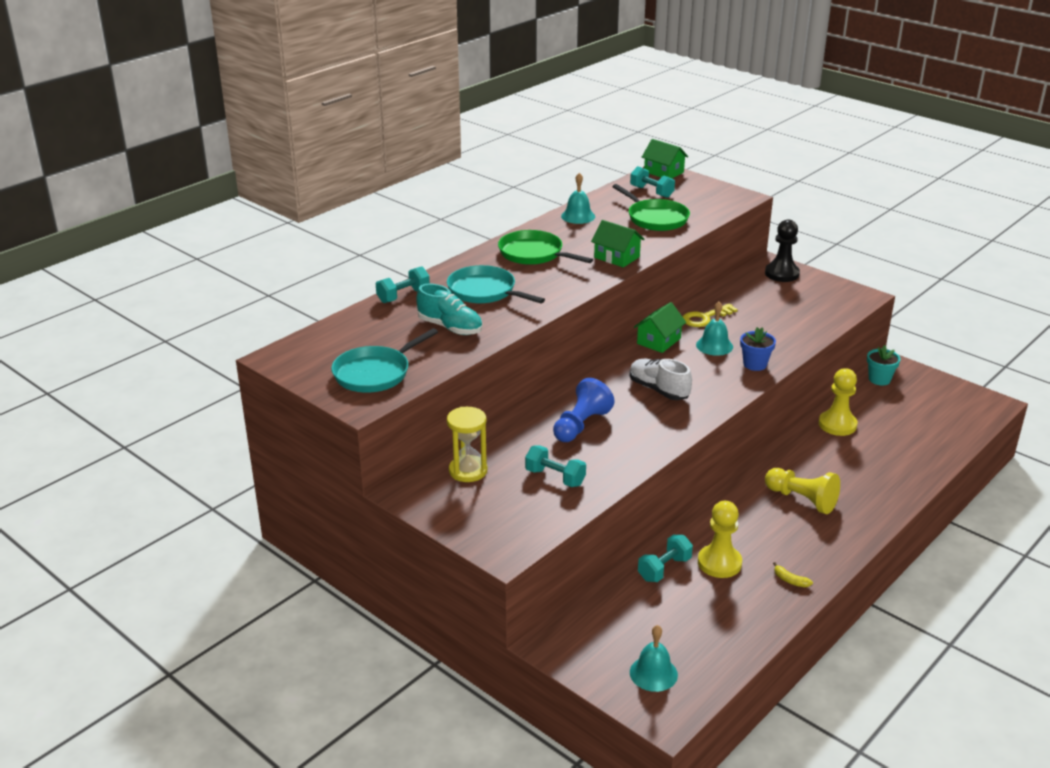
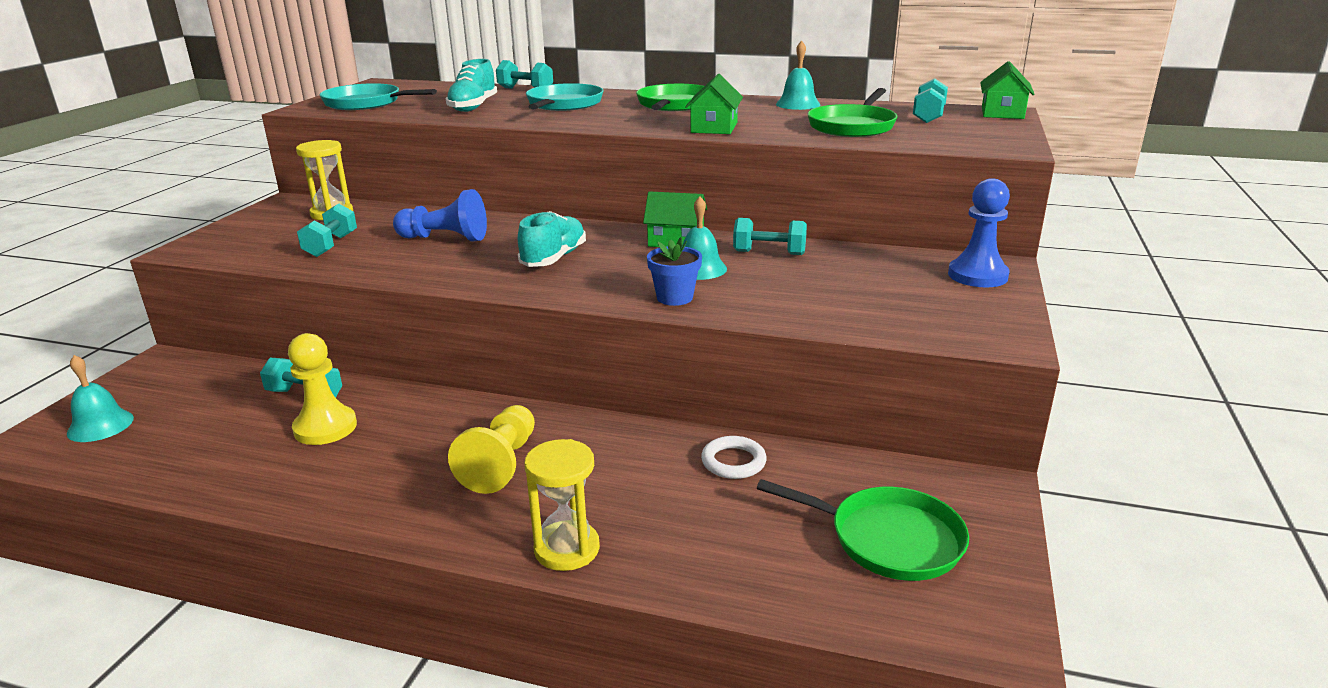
camera: 65 degrees right, 5 degrees down
(658, 390) = (554, 258): white shoe -> turquoise shoe
(705, 318) = (769, 253): yellow key -> turquoise dumbbell
(782, 274) = (977, 275): black pawn -> blue pawn
(790, 580) = (296, 487): yellow banana -> none
(837, 425) = (733, 462): yellow pawn -> white ring
(879, 379) = (921, 480): turquoise flower pot -> none
(894, 493) = (567, 549): none -> yellow hourglass
(921, 404) = (889, 539): none -> green pan

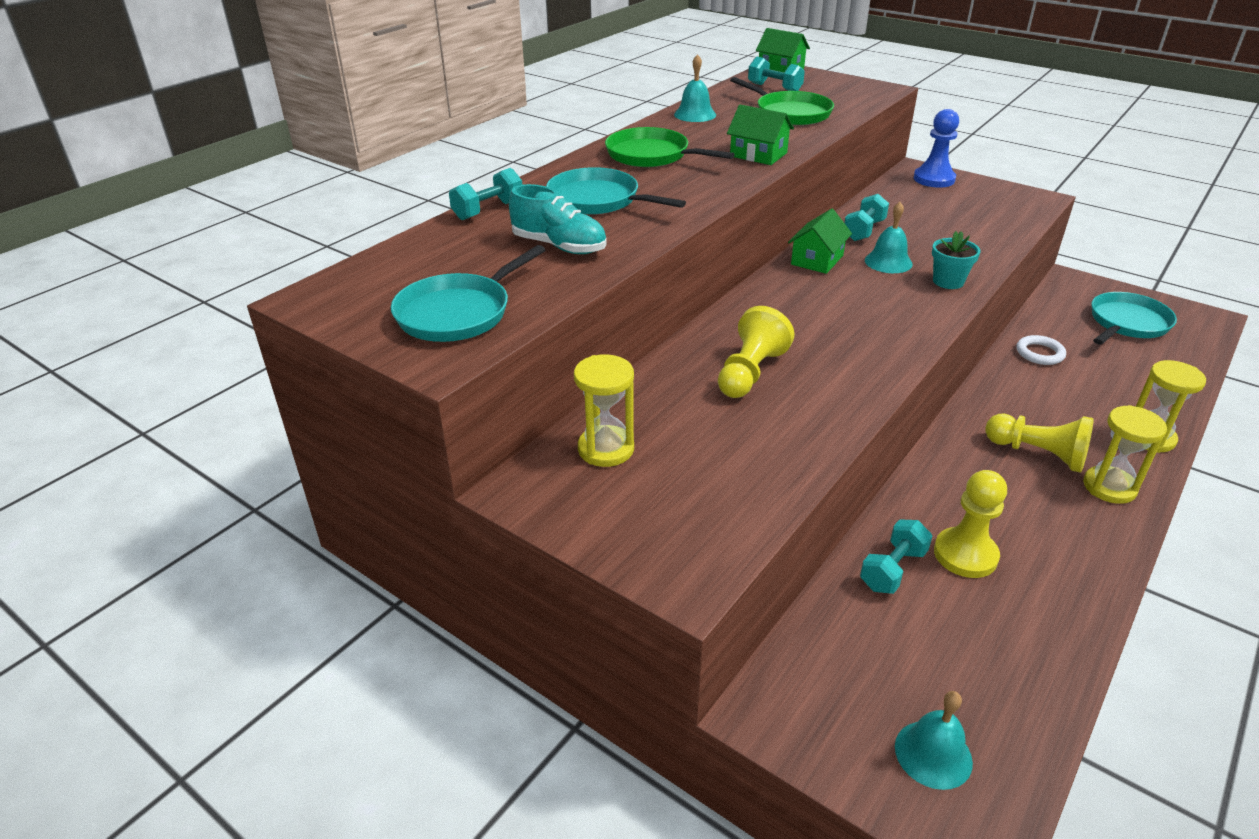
camera: 70 degrees left, 10 degrees up
(331, 245) = (734, 451): turquoise dumbbell -> none
(445, 238) = (750, 372): blue pawn -> yellow pawn
(449, 513) = (1109, 487): none -> yellow hourglass
(554, 258) = (838, 320): turquoise shoe -> none
(674, 298) = (948, 281): blue flower pot -> turquoise flower pot
(889, 539) = (1127, 323): green pan -> turquoise pan

